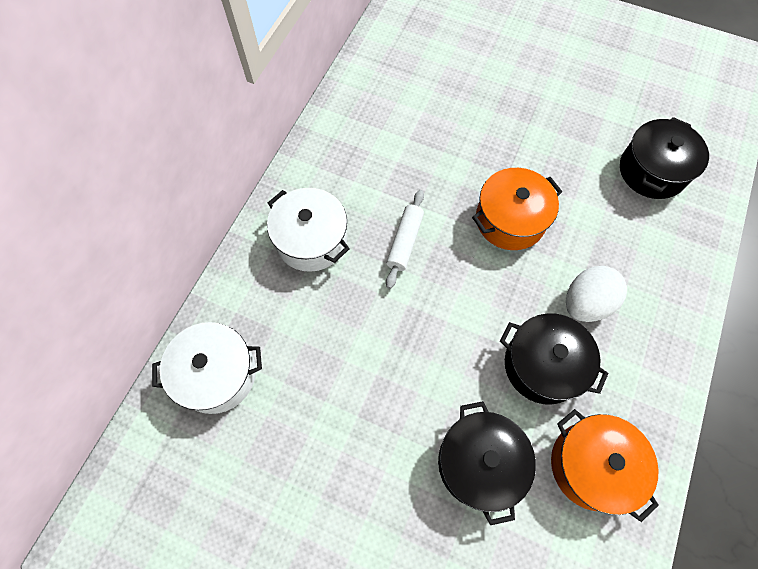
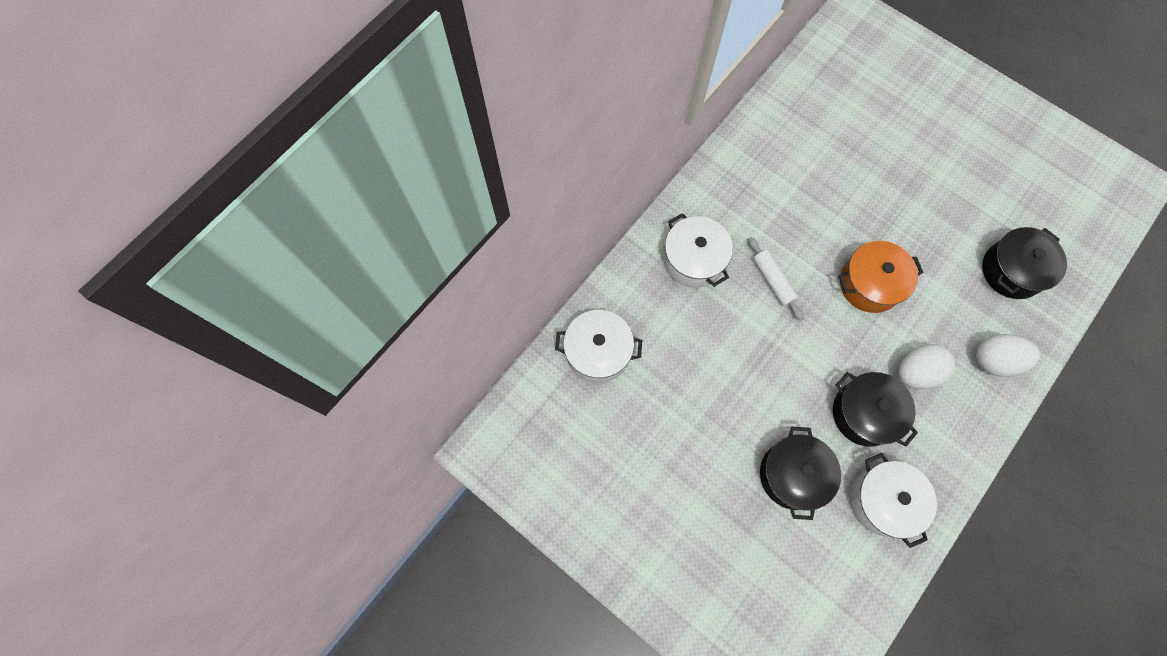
camera: 15 degrees right, 5 degrees up
(405, 242) = (773, 281): white rolling pin -> white rolling pin turned 60 degrees counterclockwise
(592, 465) = (883, 501): orange pot -> white pot
(664, 268) = (994, 360): none -> white egg

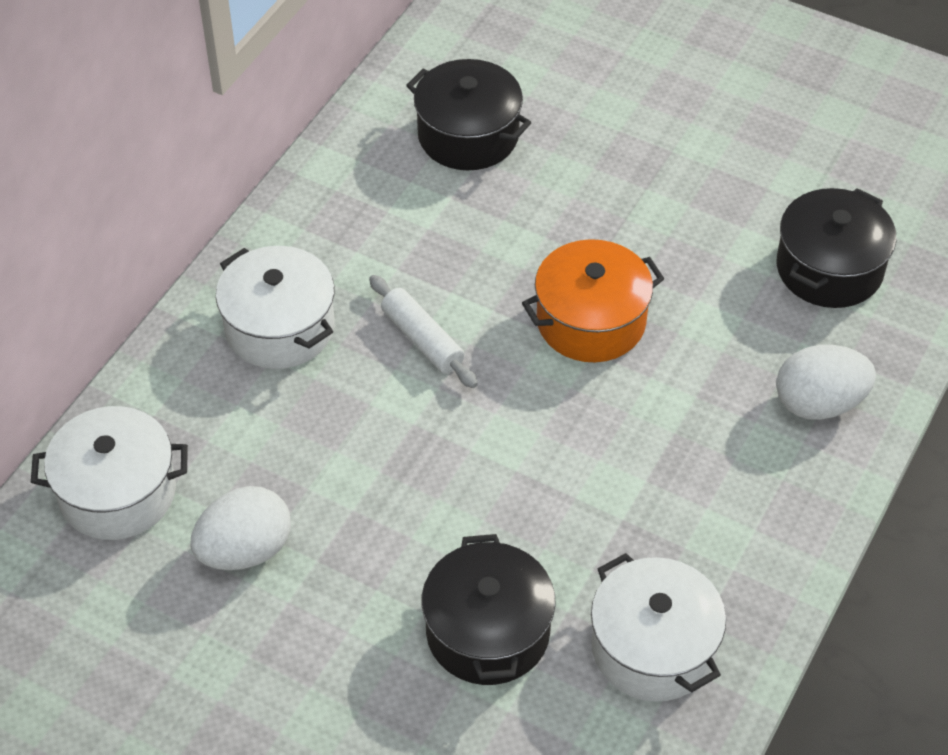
camera: 10 degrees left, 20 degrees down
(864, 413) = (605, 517): black pot -> black pot (468, 135)
(916, 372) = (686, 441): white egg -> white egg (245, 550)

